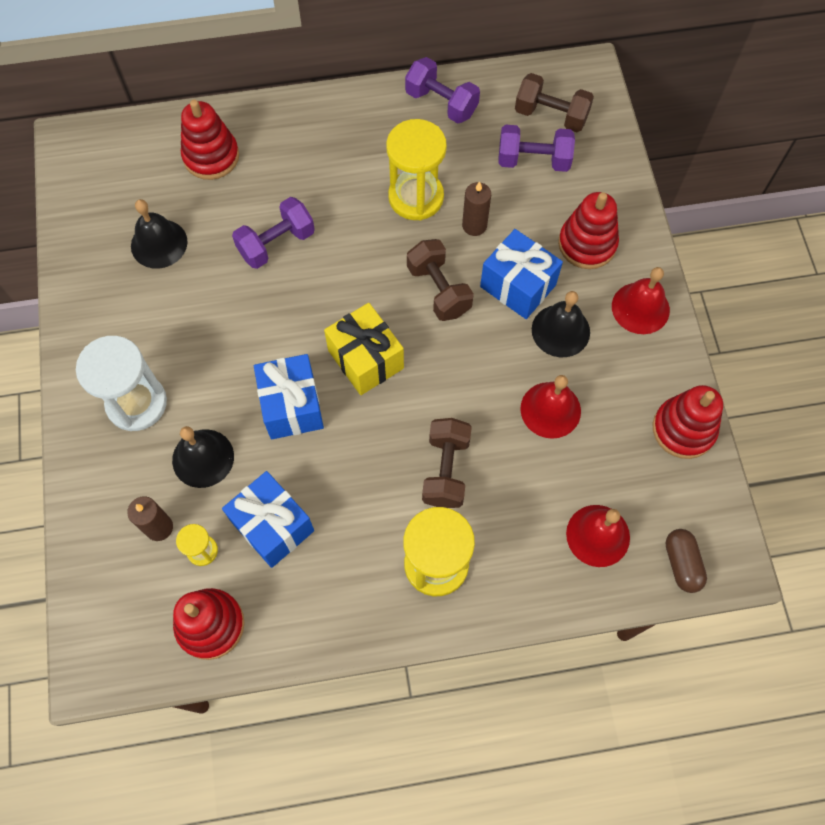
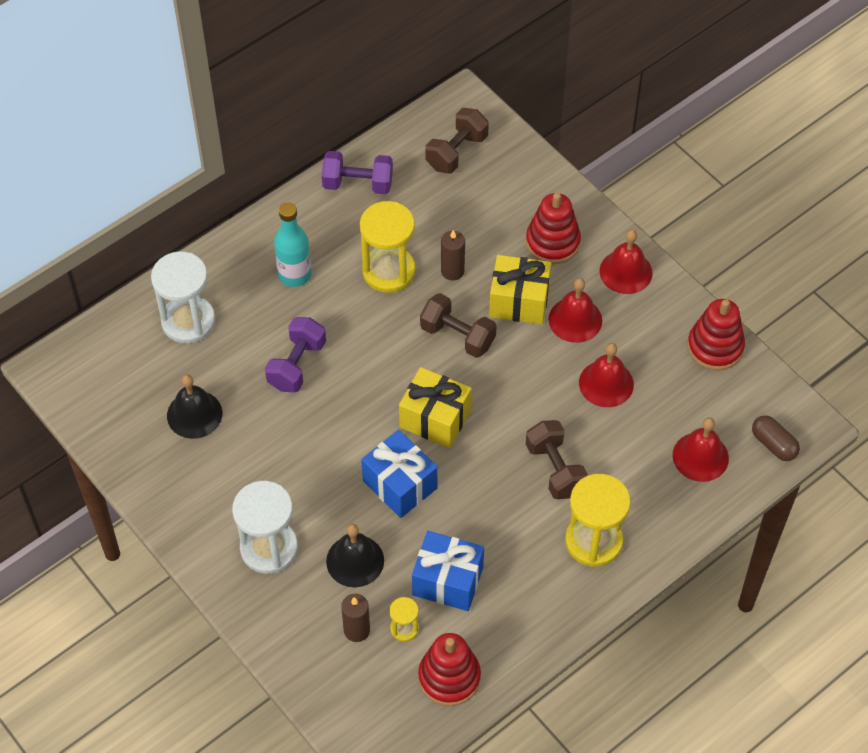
camera: 30 degrees left, 10 degrees down
(211, 156) = (188, 321): red stacking toy -> white hourglass
(330, 159) = (294, 274): none -> turquoise bottle
(518, 286) = (519, 301): blue gift -> yellow gift
(533, 160) = (466, 195): purple dumbbell -> none
(551, 115) = (456, 152): brown dumbbell -> brown dumbbell turned 45 degrees counterclockwise
(560, 330) = (575, 319): black bell -> red bell

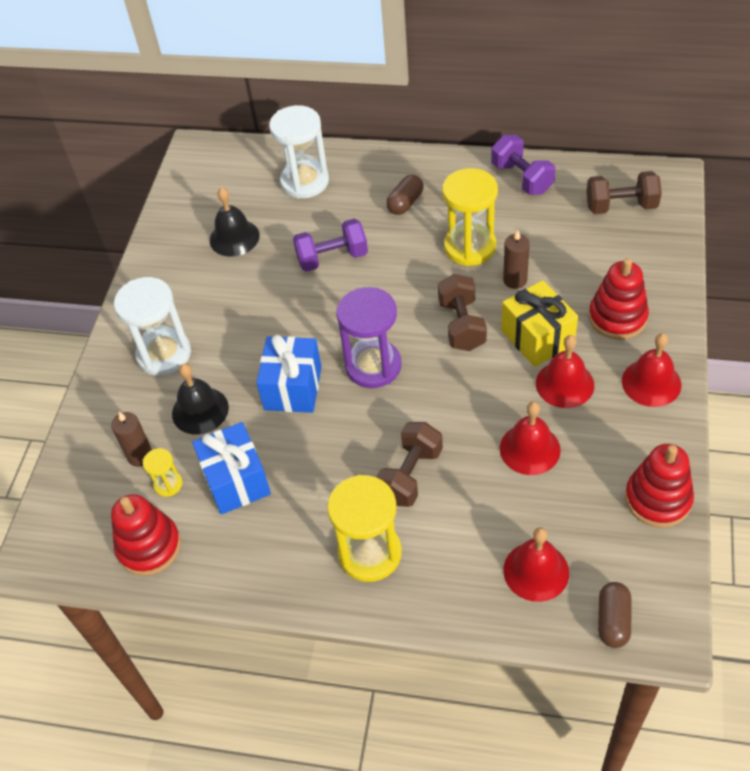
camera: 55 degrees right, 5 degrees down
(294, 274) = (405, 203): turquoise bottle -> brown capsule
(435, 419) = (373, 366): yellow gift -> purple hourglass

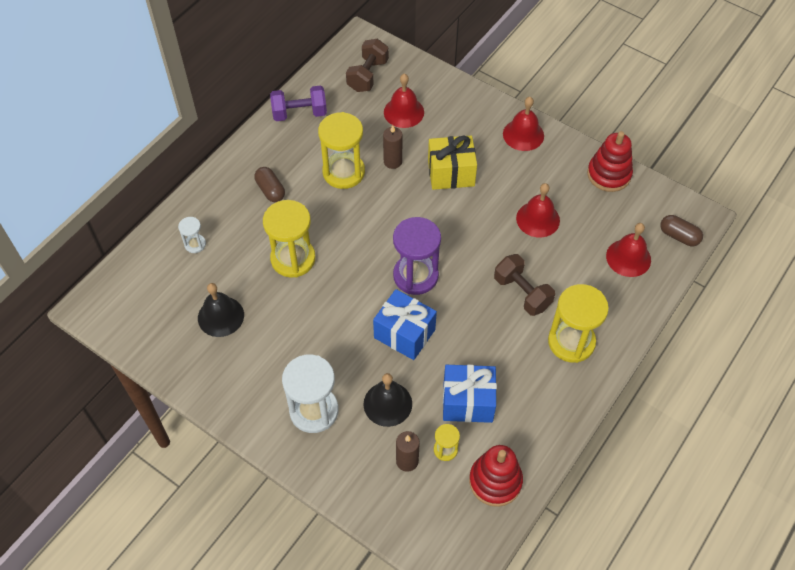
camera: 70 degrees left, 5 degrees up
(305, 182) = (195, 244): white hourglass -> white hourglass, size x0.48
(332, 258) = (293, 259): purple dumbbell -> yellow hourglass
(461, 325) = (412, 209): brown dumbbell -> none
(564, 384) = (498, 177): red bell -> red bell (404, 112)
(617, 317) = (461, 125): red stacking toy -> none

